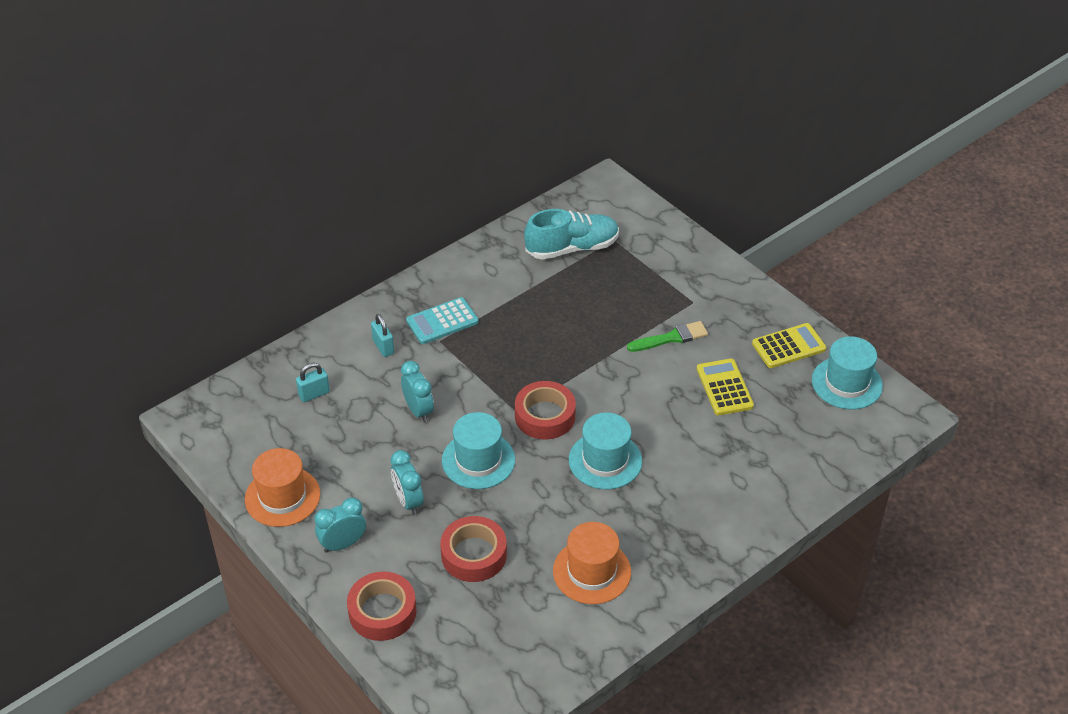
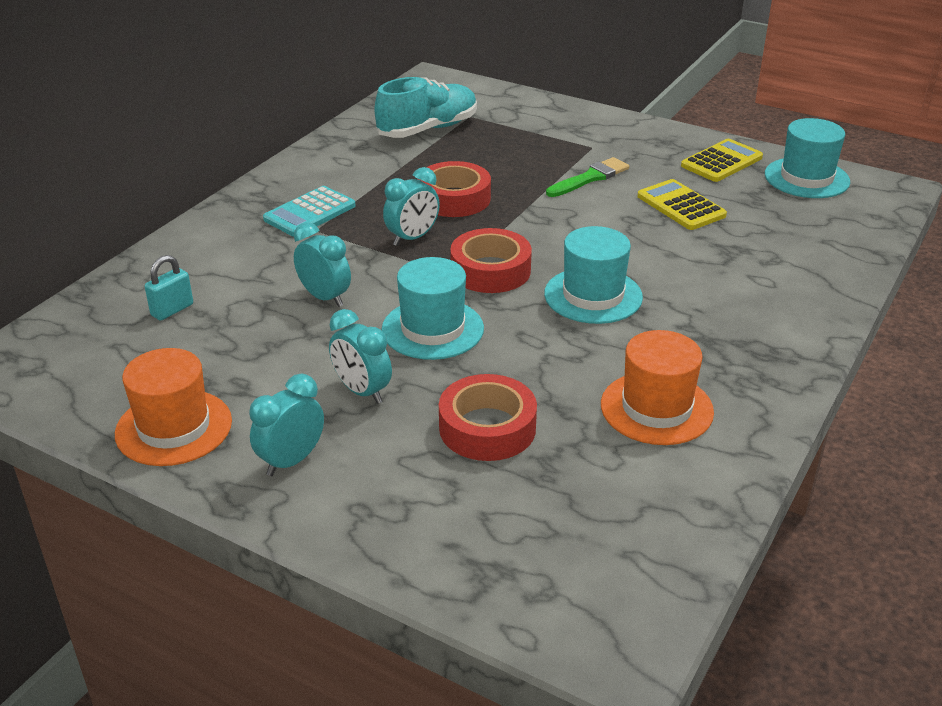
camera: 20 degrees left, 10 degrees down
(382, 611) = (393, 528): red tape -> red tape (454, 198)
(383, 347) = (245, 248): turquoise padlock -> none
(504, 368) = (412, 238): none -> turquoise clock

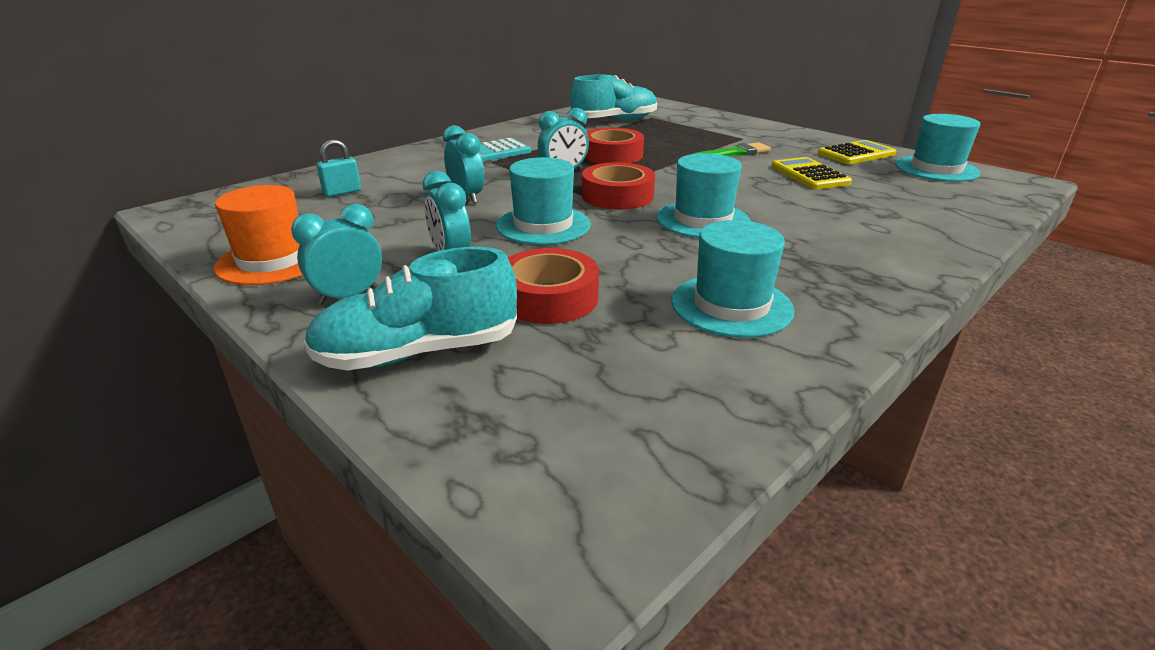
camera: 15 degrees right, 5 degrees down
(402, 513) = (418, 352): none -> turquoise shoe
(656, 408) = (731, 305): orange hat -> turquoise hat

